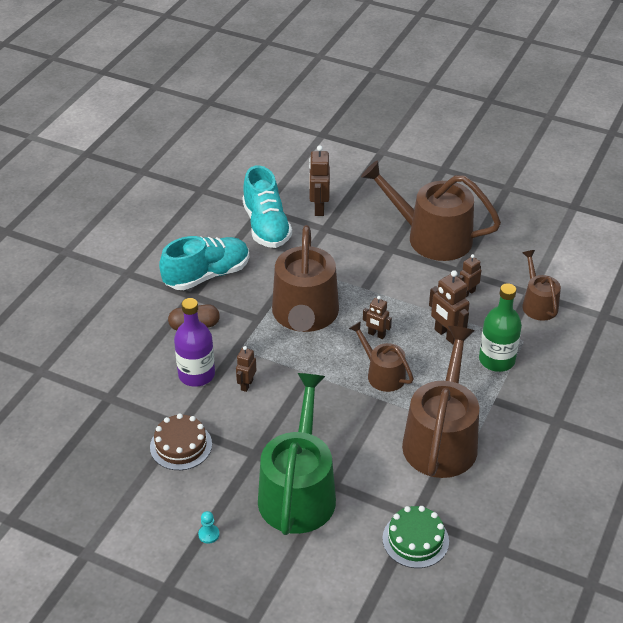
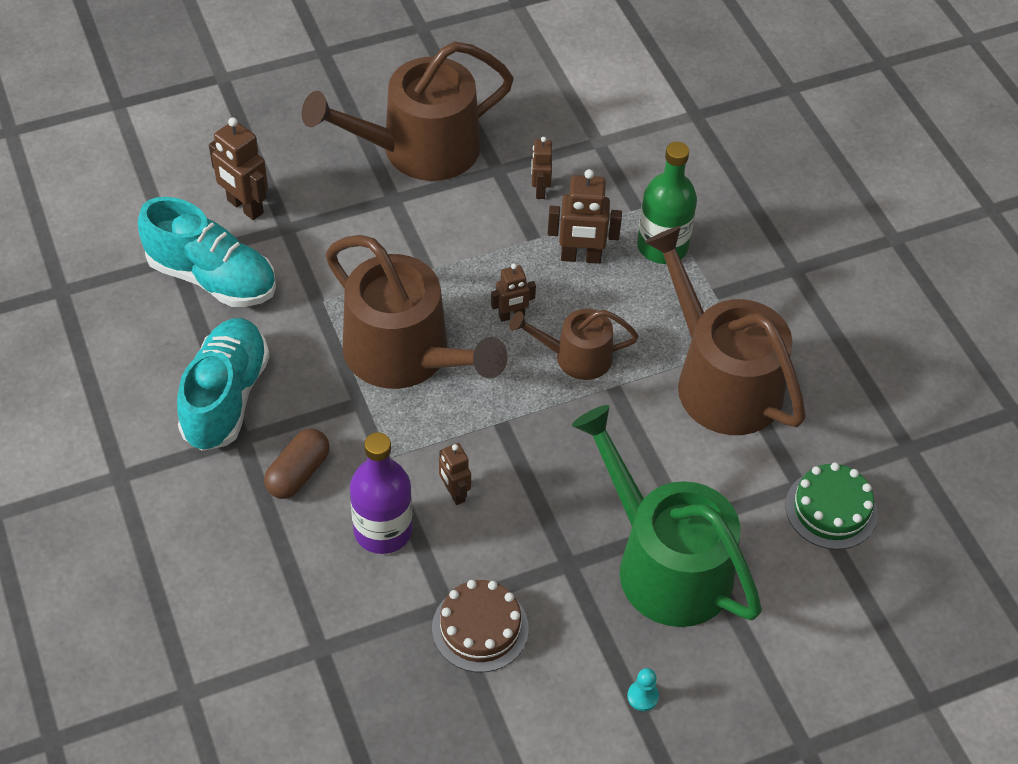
camera: 50 degrees left, 10 degrees up
(538, 304) = (622, 149): brown watering can -> none

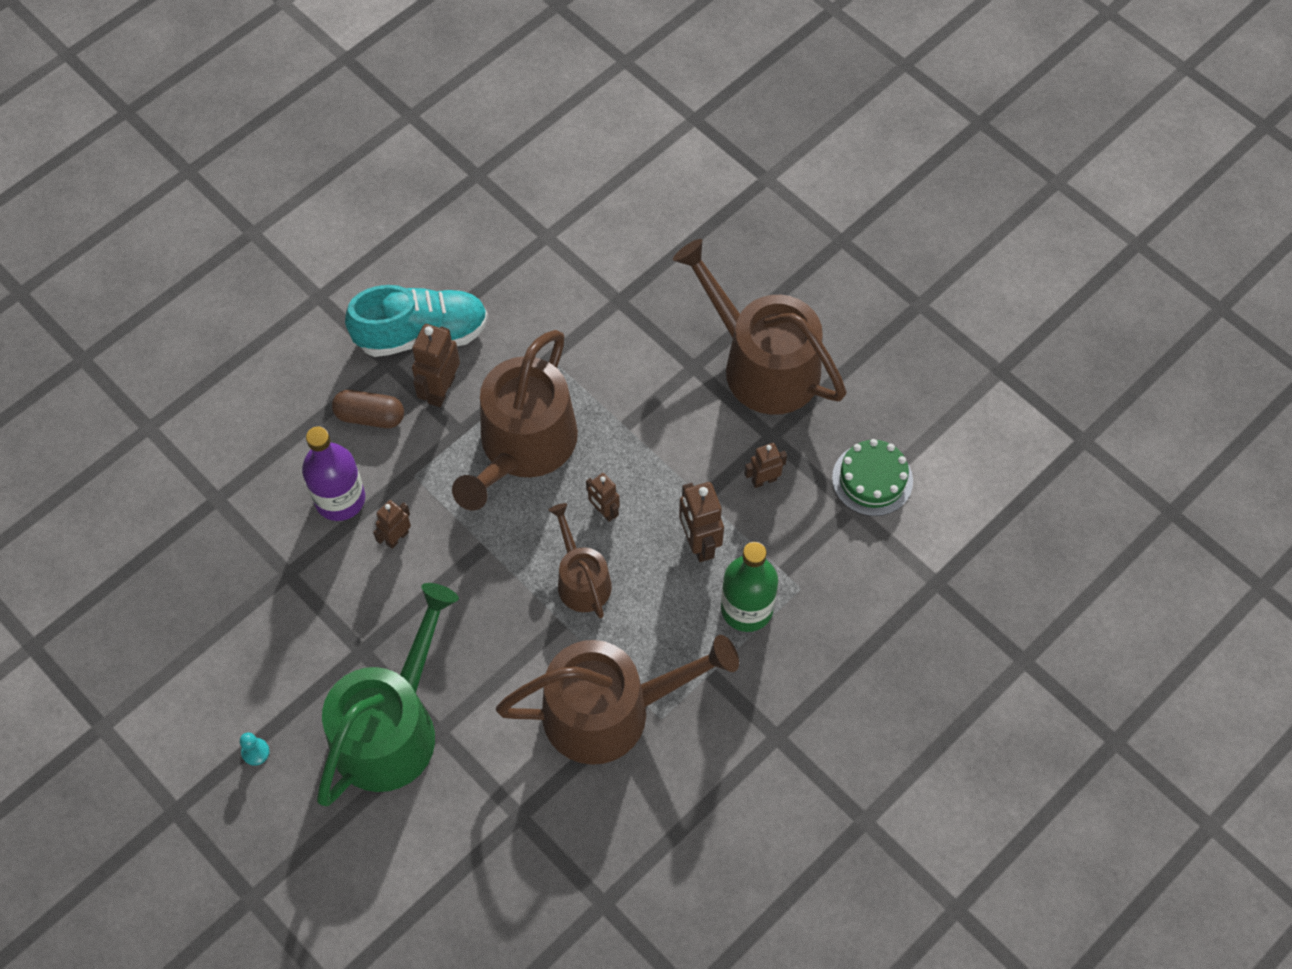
camera: 70 degrees right, 10 degrees up
(212, 278) = (539, 271): turquoise shoe -> none
(245, 207) = (626, 260): brown robot -> brown robot (440, 390)
(480, 628) = (275, 606): brown cake -> none
(720, 380) = (609, 711): brown watering can -> brown watering can turned 45 degrees clockwise
(831, 509) = (503, 851): green cake -> green cake (872, 479)

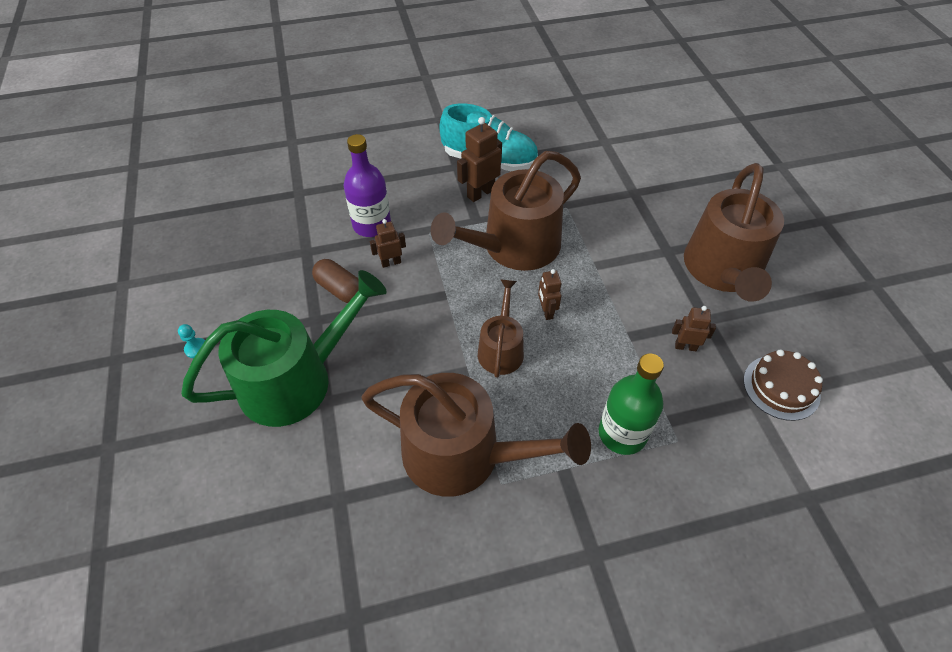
camera: 30 degrees right, 10 degrees down
(370, 416) = (425, 189): brown capsule -> brown capsule (340, 289)
(699, 543) = (608, 367): brown robot -> none
(762, 364) = (723, 270): brown watering can -> brown watering can turned 150 degrees counterclockwise
(872, 479) = (781, 387): green cake -> brown cake

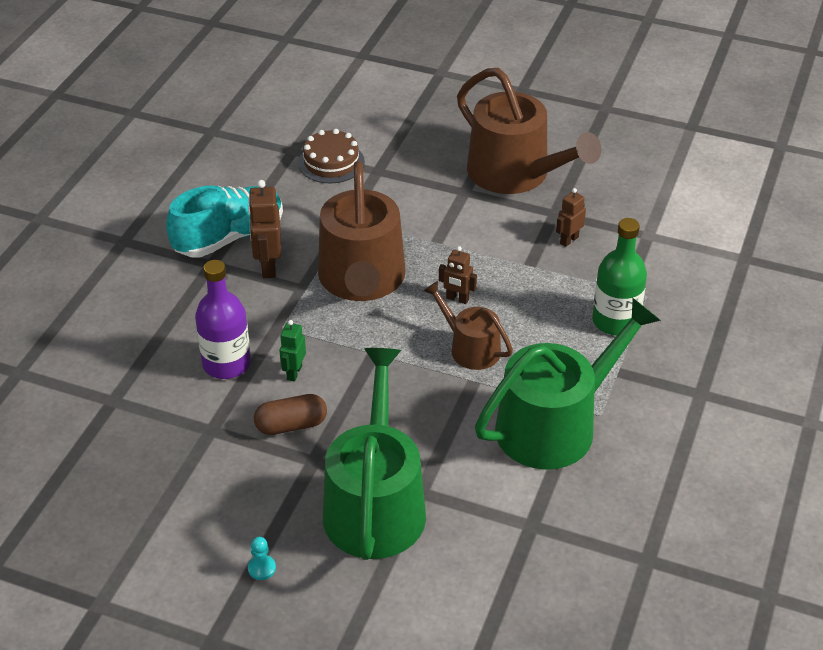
camera: 55 degrees left, 10 degrees down
(391, 262) = (294, 373): brown robot -> green robot
(463, 454) = (555, 425): brown watering can -> green watering can
(781, 387) = (649, 214): brown cake -> brown cake (331, 162)

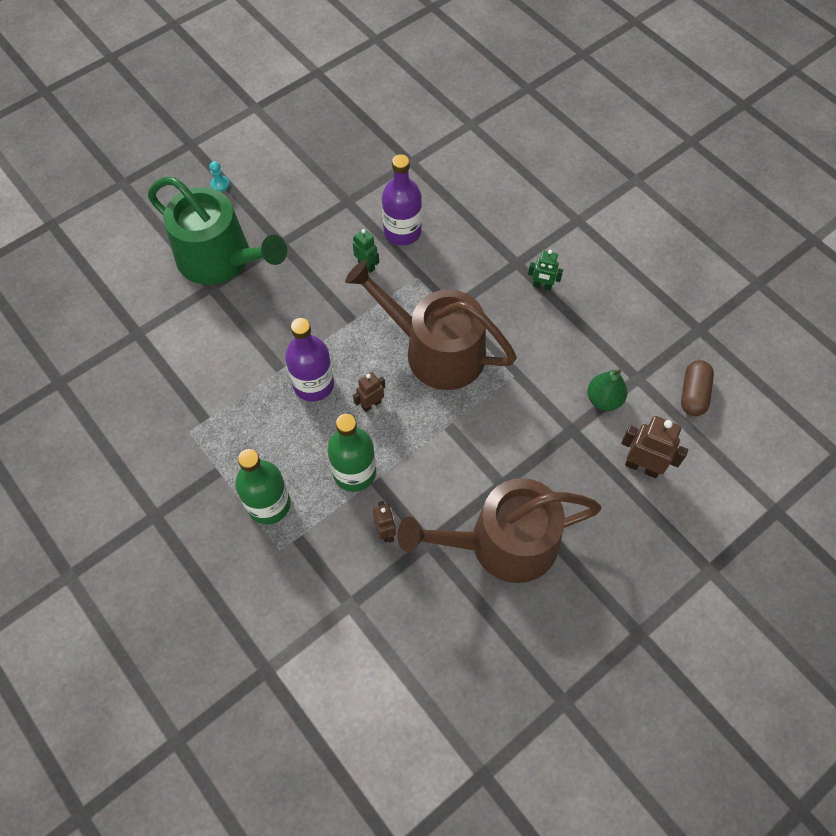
camera: 120 degrees right, 20 degrees up
(229, 237) = (542, 286): turquoise shoe -> green robot
(268, 266) = (490, 296): brown robot -> brown robot (642, 466)
(291, 425) = (319, 244): brown capsule -> brown capsule (693, 394)
(331, 162) = (604, 399): brown cake -> green pear
(470, 348) = (313, 384): brown watering can -> purple bottle
(534, 281) = (354, 472): none -> green bottle
(555, 425) = (202, 396): green watering can -> none

